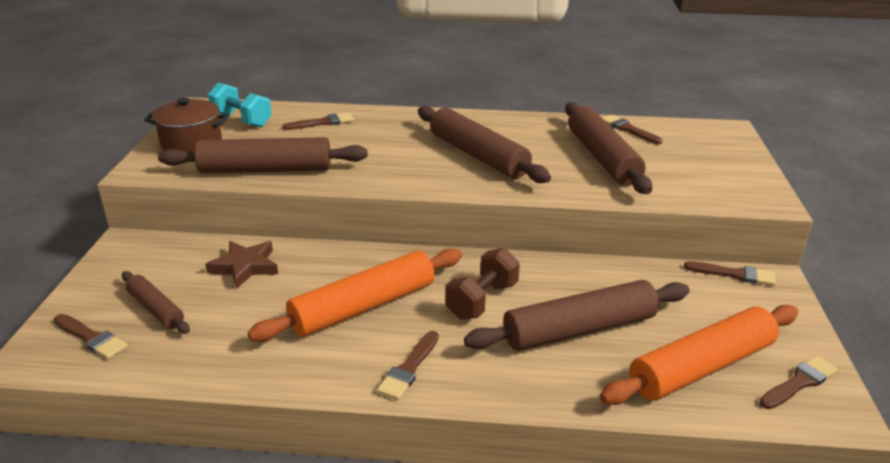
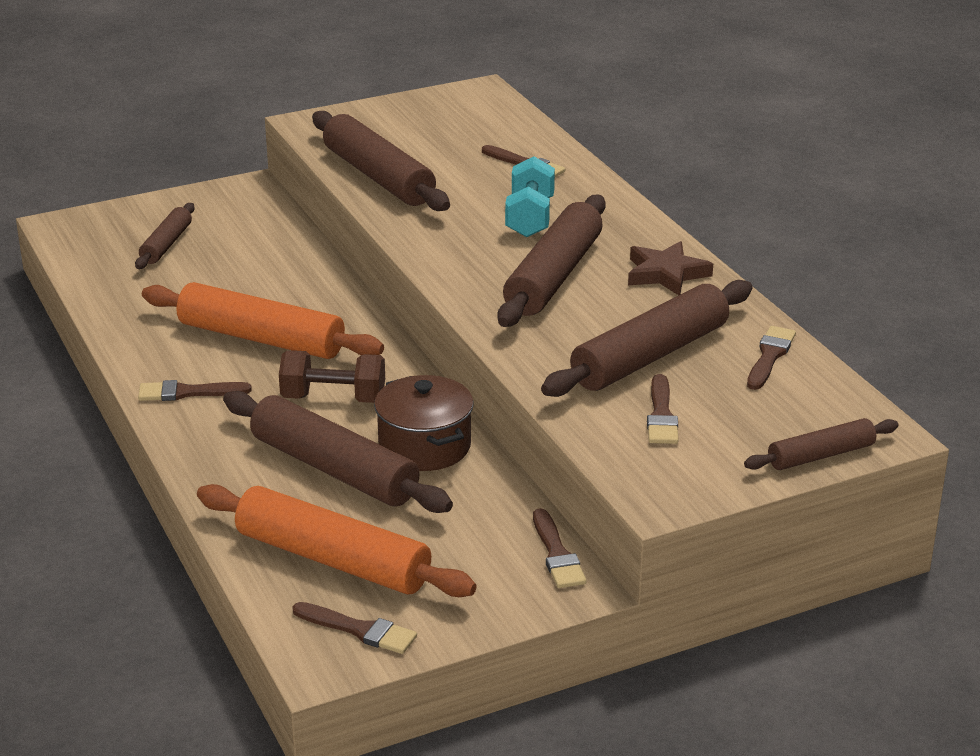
camera: 60 degrees right, 0 degrees up
(91, 338) = (105, 236): brown brush -> brown brush (661, 415)
(191, 144) = (390, 122): brown pot -> brown pot (424, 446)
(241, 120) = (475, 122): turquoise dumbbell -> turquoise dumbbell (530, 218)
(245, 267) = (269, 257): brown star -> brown star (666, 274)
(742, 148) = (821, 455): none -> brown rolling pin

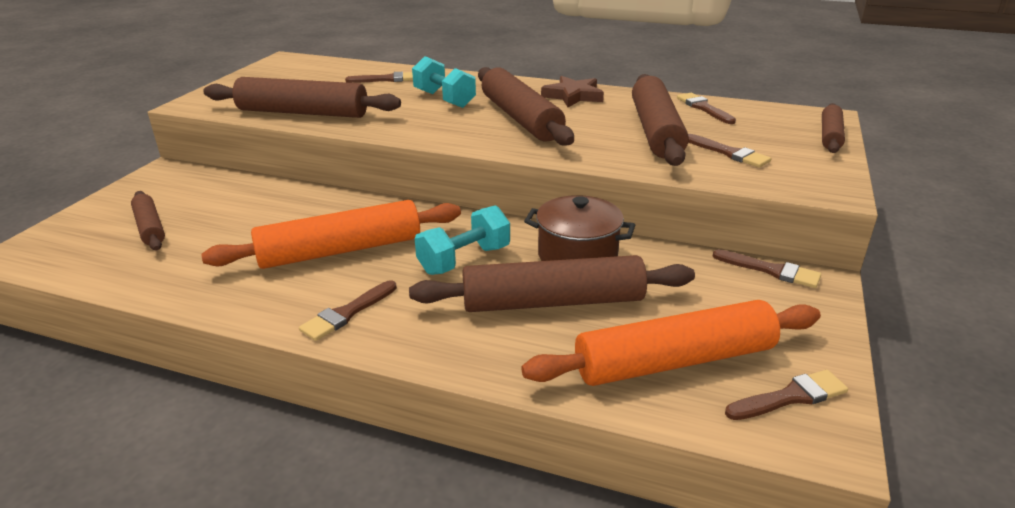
camera: 45 degrees left, 0 degrees up
(333, 399) = (464, 260): brown dumbbell -> turquoise dumbbell

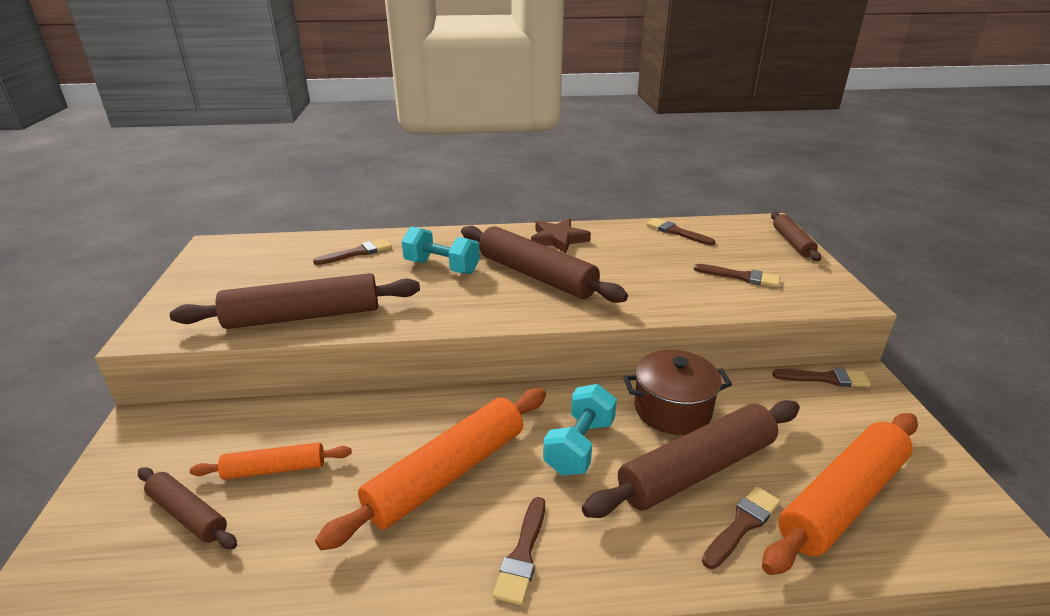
camera: 25 degrees left, 0 degrees up
(224, 217) = (274, 469): none -> orange rolling pin
(656, 131) = (664, 265): brown rolling pin -> none
(790, 397) = (947, 504): brown brush -> brown brush (742, 524)

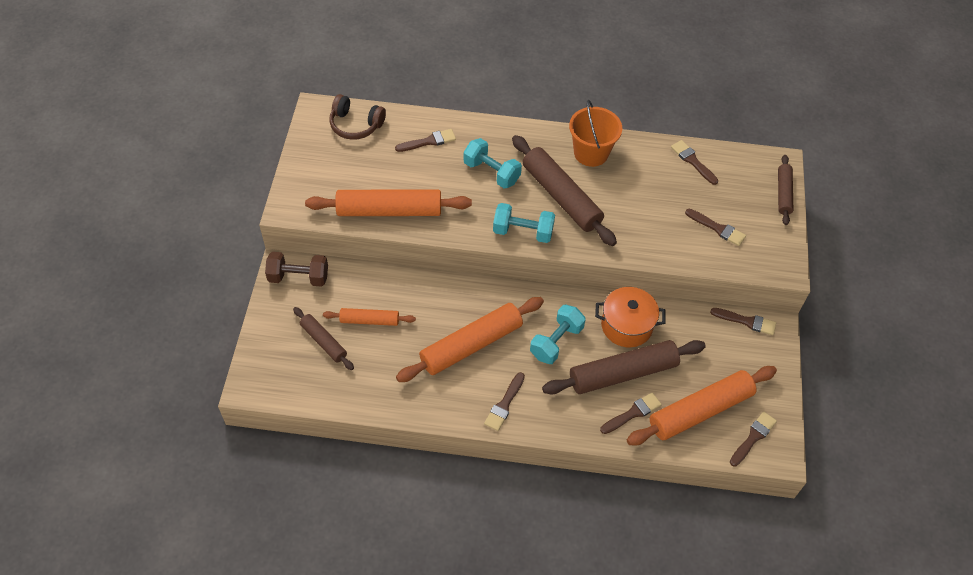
camera: 10 degrees right, 25 degrees up
(162, 431) = (298, 277): none -> brown dumbbell
(262, 250) = (355, 125): none -> brown headphones
(303, 316) = (389, 211): brown rolling pin -> orange rolling pin
(496, 311) = (523, 232): none -> turquoise dumbbell
(558, 239) = (591, 153): brown star -> orange bucket
(672, 409) = (626, 326): brown pot -> orange pot
(949, 523) = (753, 437): none -> brown brush

